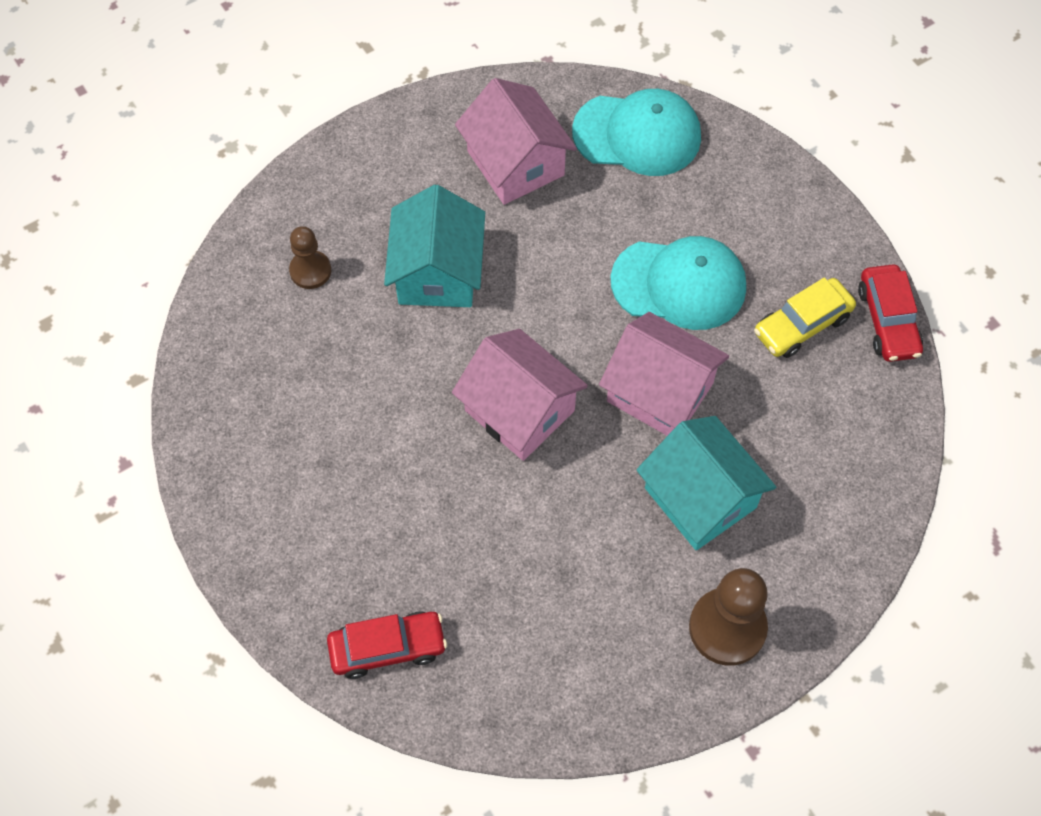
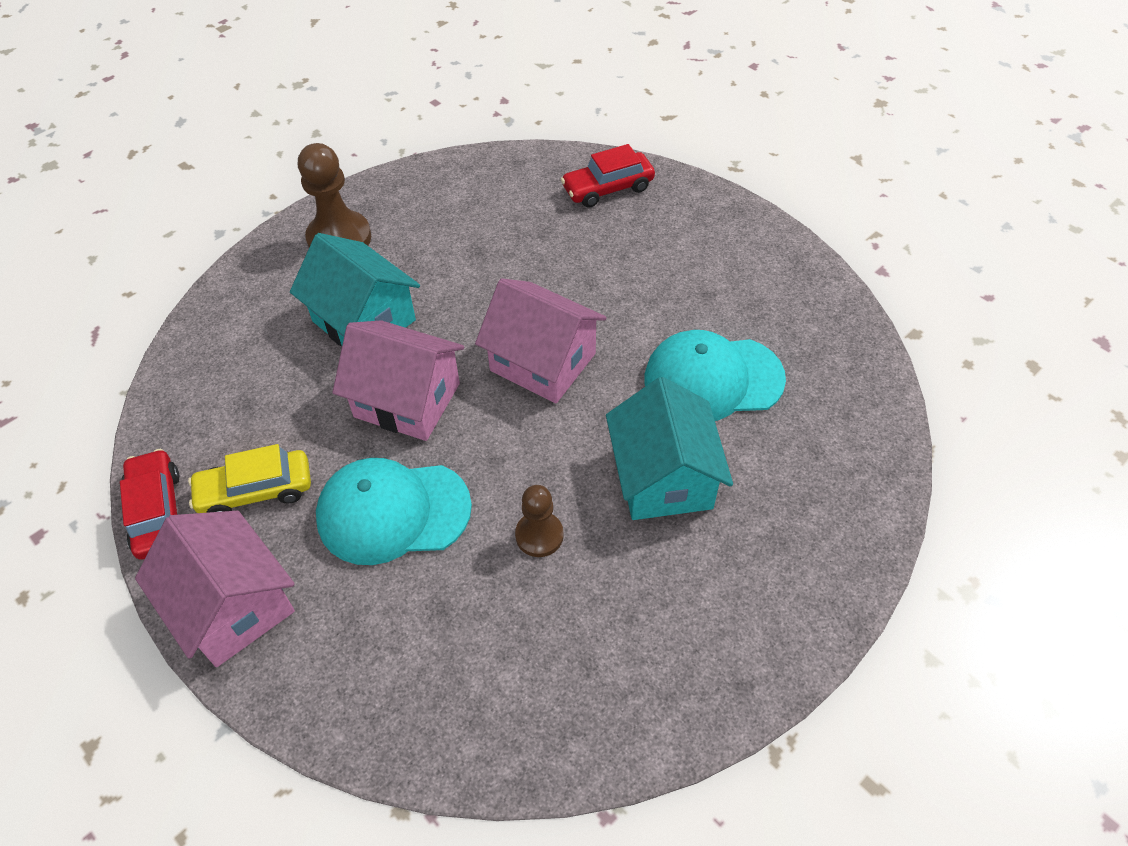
camera: 170 degrees right, 10 degrees down
(310, 271) = (800, 455): brown pawn -> brown pawn (539, 535)
(515, 163) = (611, 629): pink house -> pink house (232, 606)
(637, 134) = (460, 703): turquoise cap -> turquoise cap (713, 379)
(802, 325) = (255, 491): yellow car -> yellow car turned 150 degrees counterclockwise

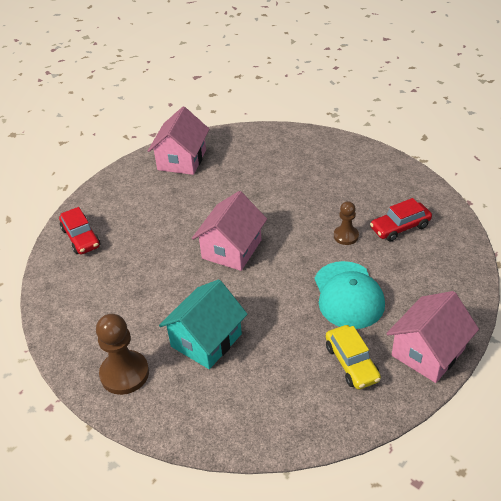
camera: 95 degrees left, 10 degrees down
(158, 512) = (380, 411): red car -> red car (400, 227)
(407, 400) = (269, 304): pink house -> pink house (182, 160)
(663, 478) = (301, 197): turquoise house -> none
(713, 379) = (235, 185): turquoise cap -> none

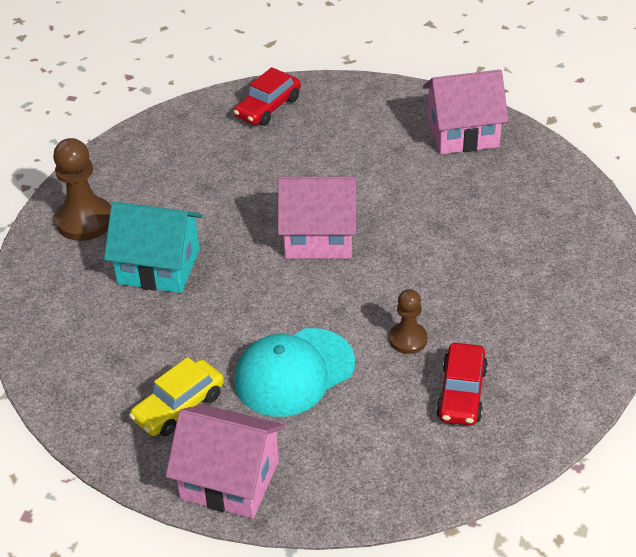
camera: 65 degrees right, 0 degrees up
(400, 227) = (461, 393): red car -> red car turned 120 degrees counterclockwise

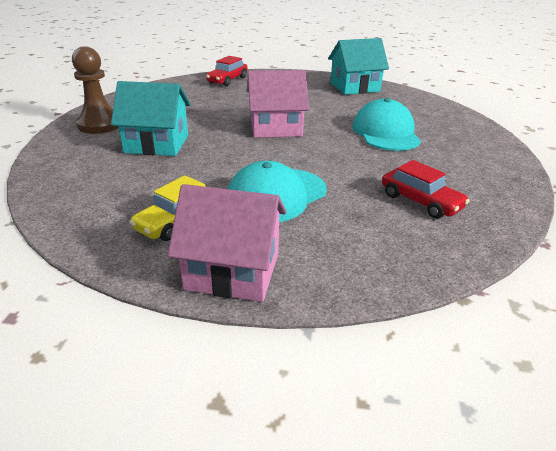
camera: 10 degrees left, 10 degrees down
(408, 339) = (362, 173): brown pawn -> none
(461, 393) = (420, 201): red car -> red car turned 45 degrees counterclockwise
(463, 133) = (354, 87): pink house -> turquoise house
(469, 255) = (385, 133): none -> turquoise cap

